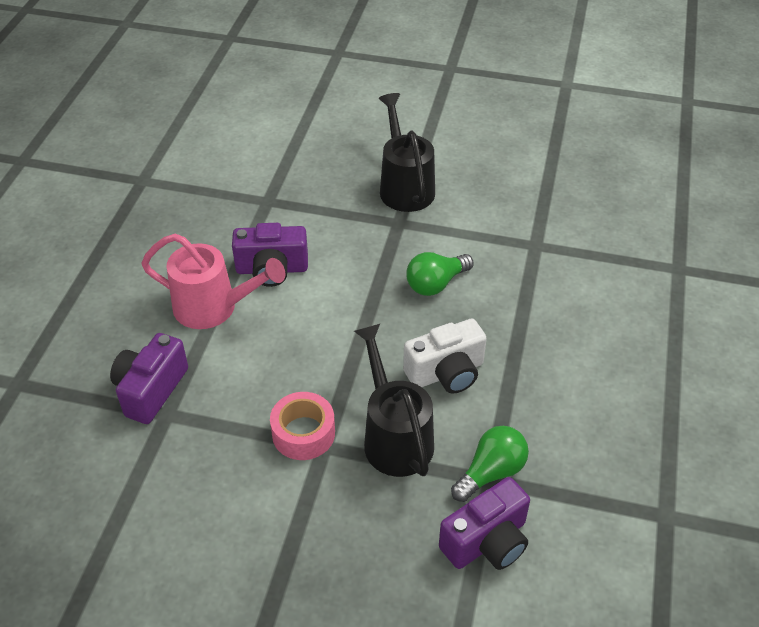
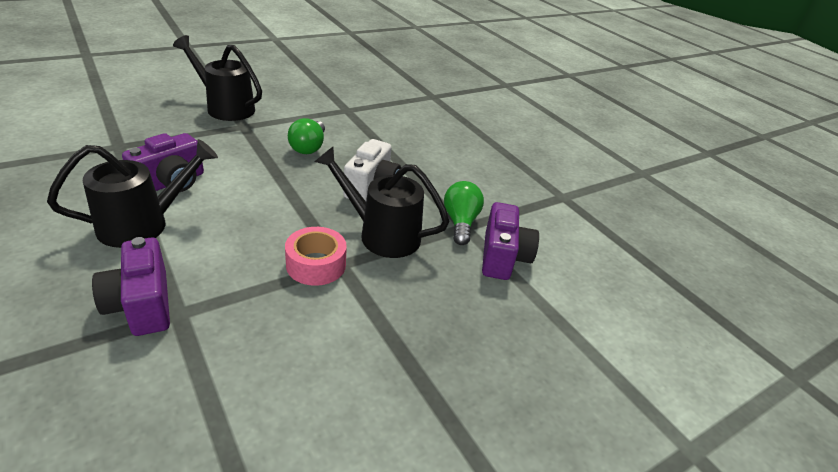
camera: 50 degrees left, 10 degrees down
(214, 308) = (144, 224): pink watering can -> black watering can

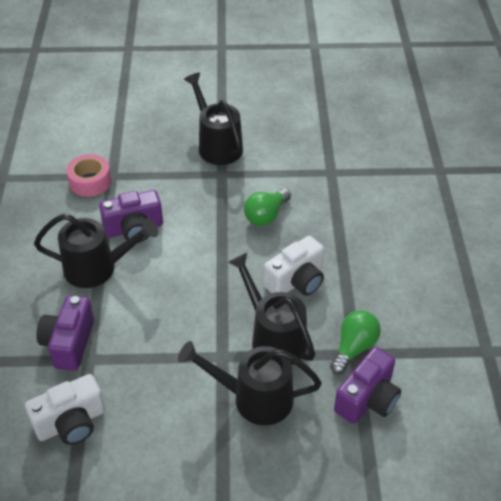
camera: 35 degrees right, 10 degrees up
(190, 389) = (71, 423): none -> white camera
(316, 265) = (203, 350): pink tape -> pink tape (90, 182)
(398, 290) = (253, 398): none -> black watering can

